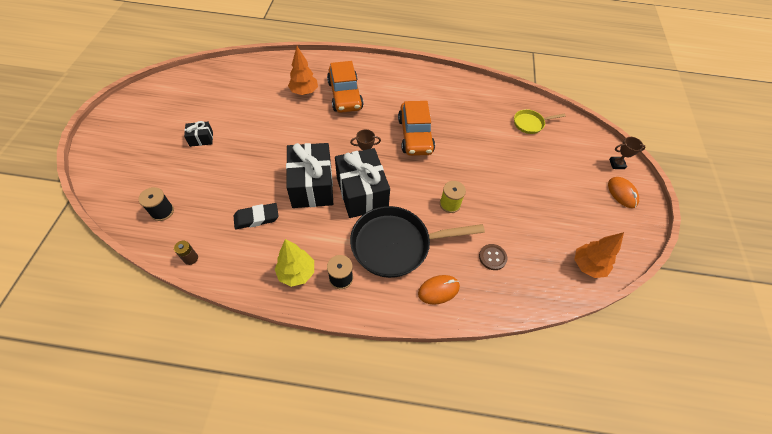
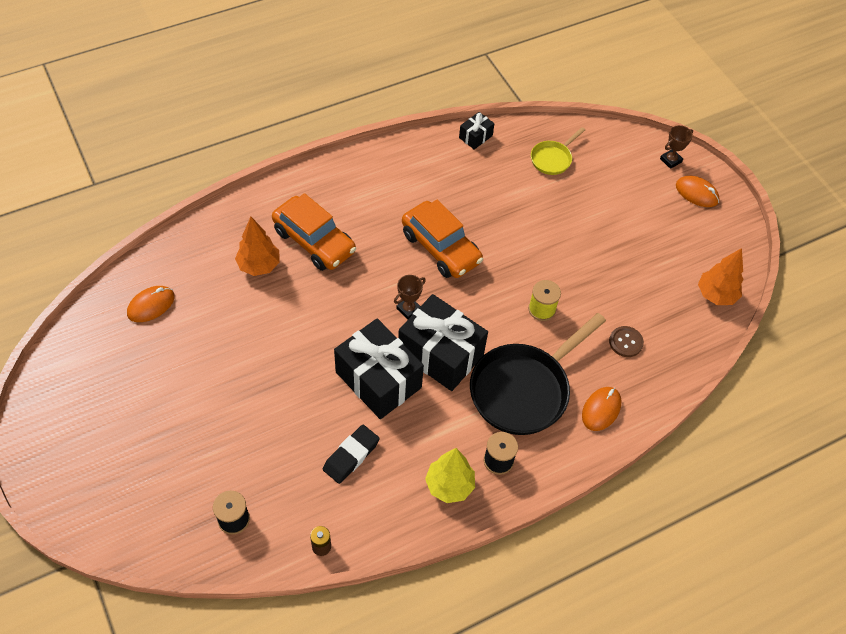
camera: 35 degrees left, 0 degrees up
(201, 139) = (189, 404): black gift -> black gift (475, 137)
(232, 82) = (151, 305): none -> orange mouse

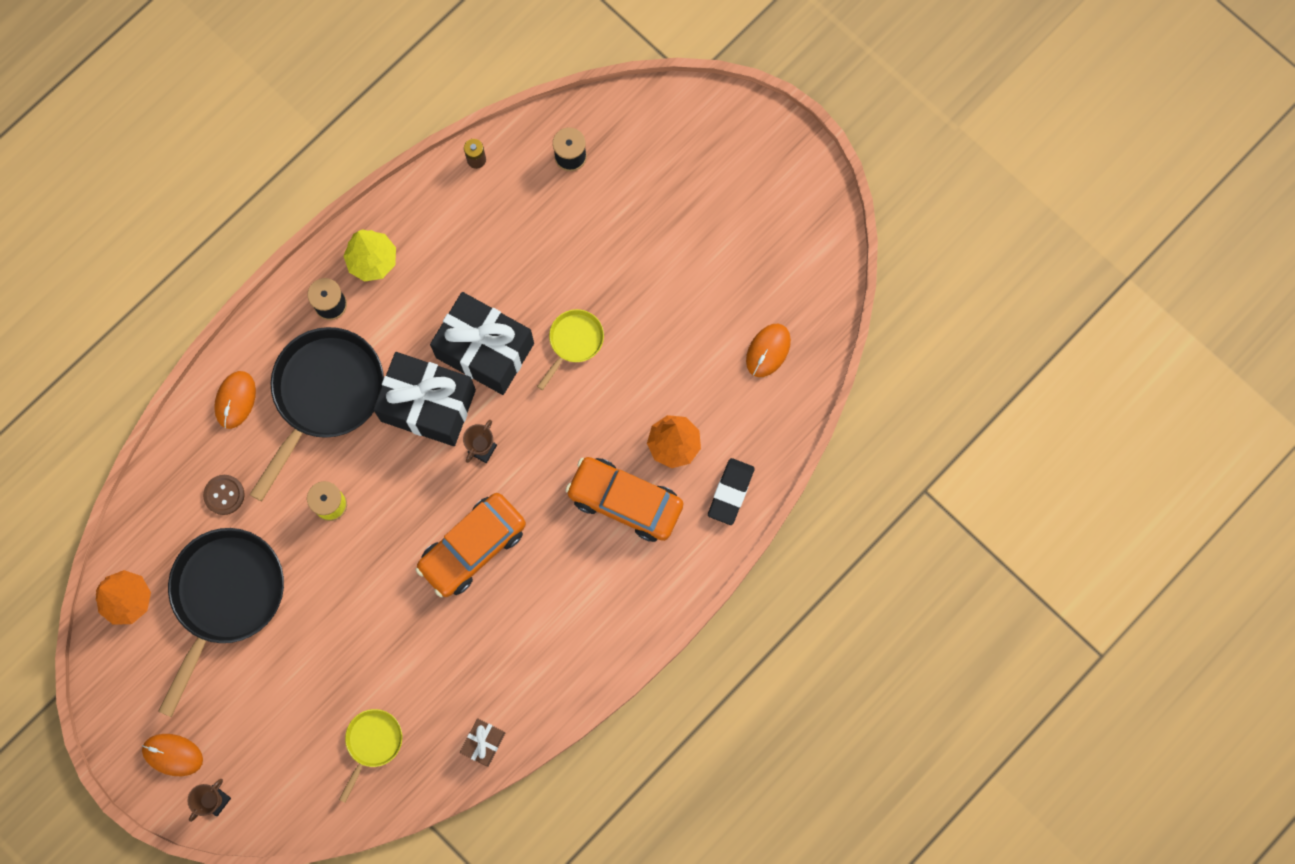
camera: 165 degrees right, 20 degrees up
(302, 362) = (574, 342): none -> yellow pan
(351, 456) = (482, 257): black eraser -> black eraser (731, 492)
(441, 248) = (473, 547): orange car -> orange car turned 75 degrees counterclockwise
(475, 137) = (483, 743): black gift -> brown gift
(639, 274) = (225, 597): none -> black pan

